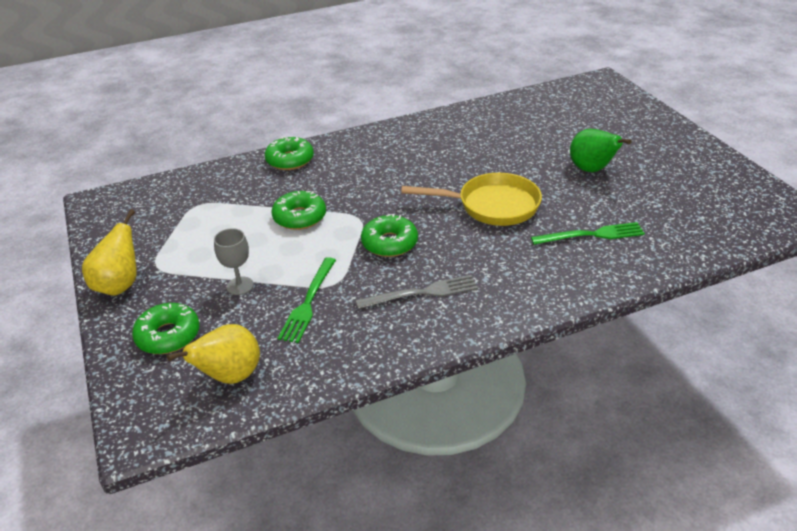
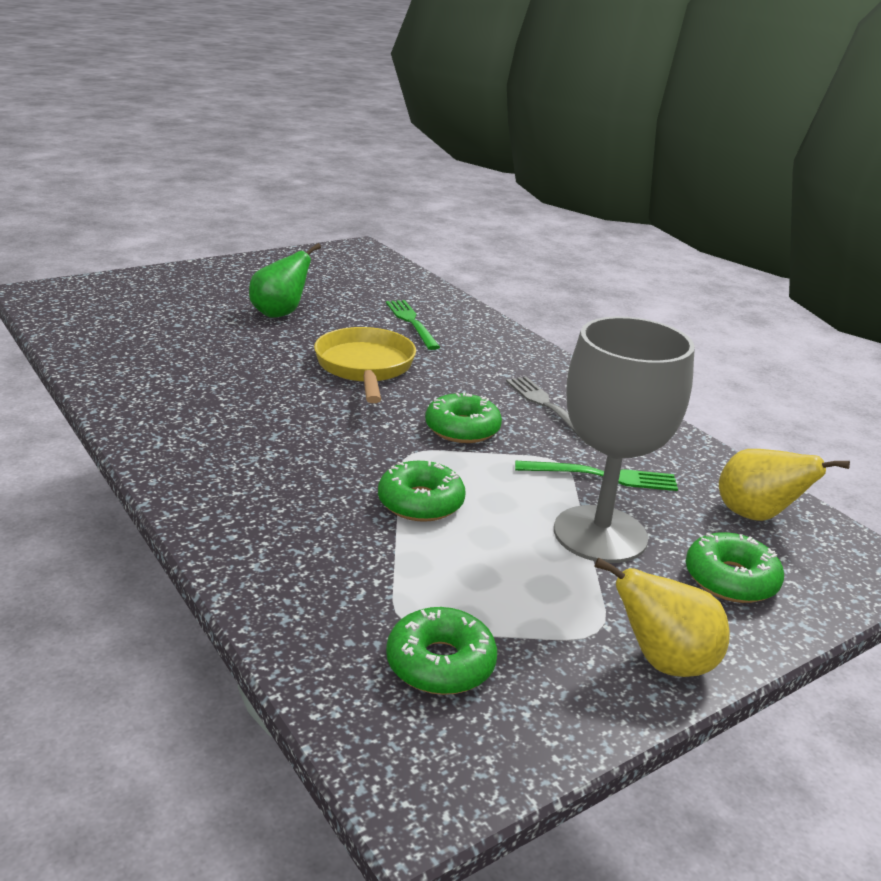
camera: 105 degrees left, 10 degrees down
(240, 286) = (600, 534): grey goblet -> grey goblet, size x2.34
(290, 160) = (241, 532): green donut -> green donut (440, 663)

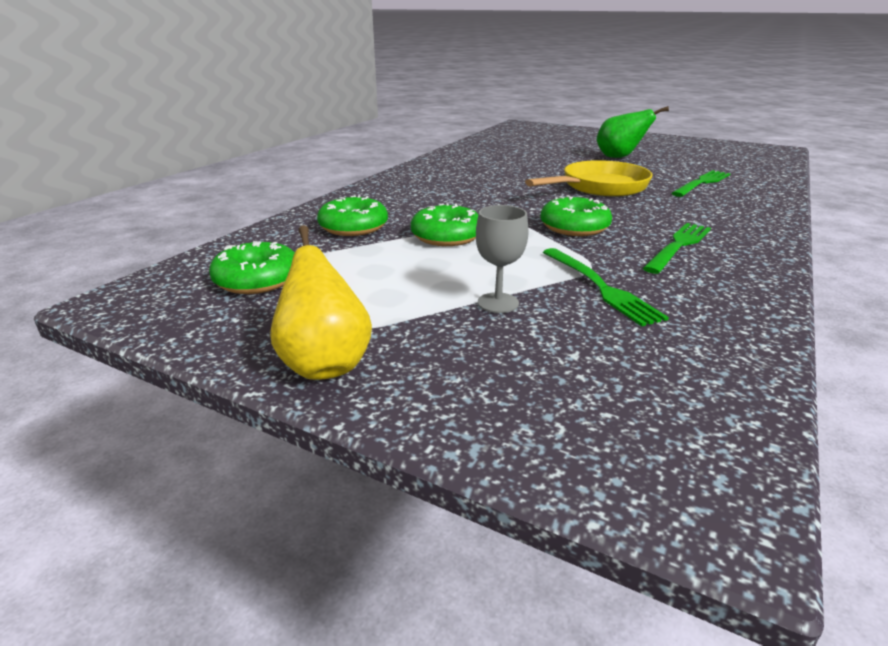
camera: 65 degrees right, 0 degrees up
(548, 407) = (679, 246): grey fork -> green fork
(600, 534) = (498, 303): grey goblet -> grey goblet, size x0.43
(730, 579) = (509, 382): green donut -> green donut (353, 227)
(756, 516) = (673, 381): yellow pear -> none

